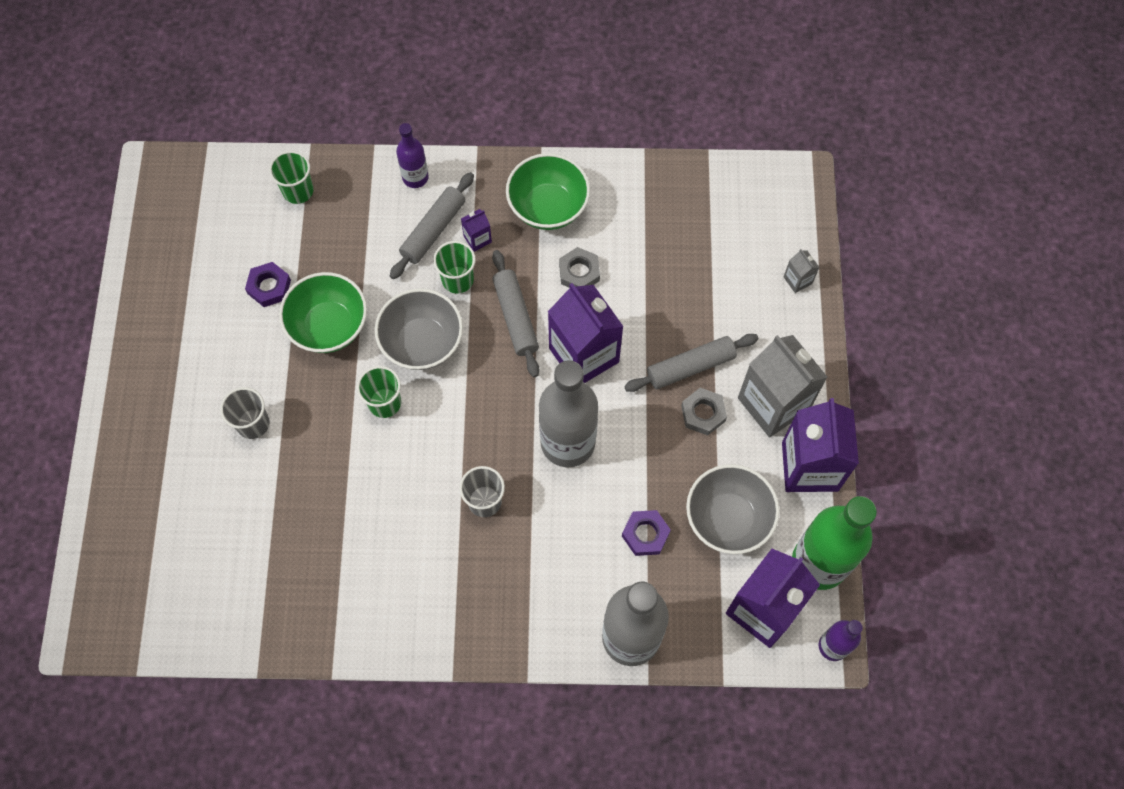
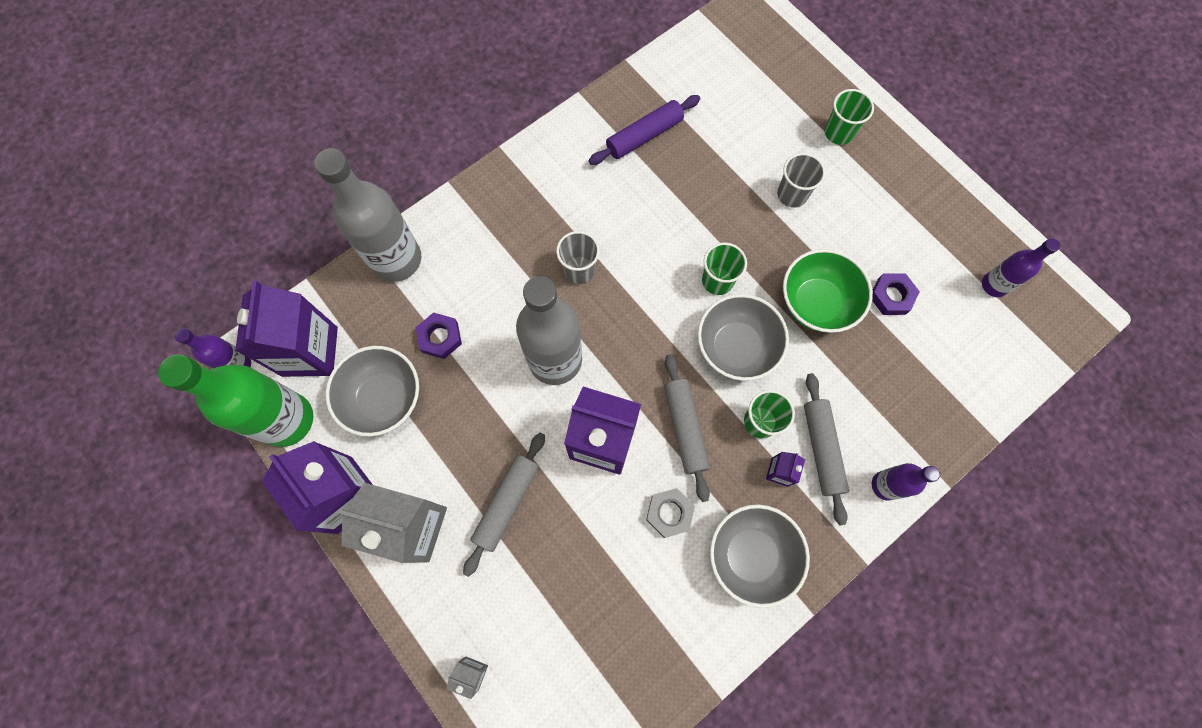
camera: 140 degrees right, 5 degrees up
(188, 235) = (994, 285): none -> purple bottle
(298, 191) = (960, 391): green cup -> green cup (838, 132)
(317, 580) = (644, 136): none -> purple rolling pin
(515, 317) = (685, 428): grey rolling pin -> grey rolling pin turned 45 degrees clockwise
(548, 207) = (751, 555): green bowl -> grey bowl
(703, 413) = (466, 470): grey nut -> none

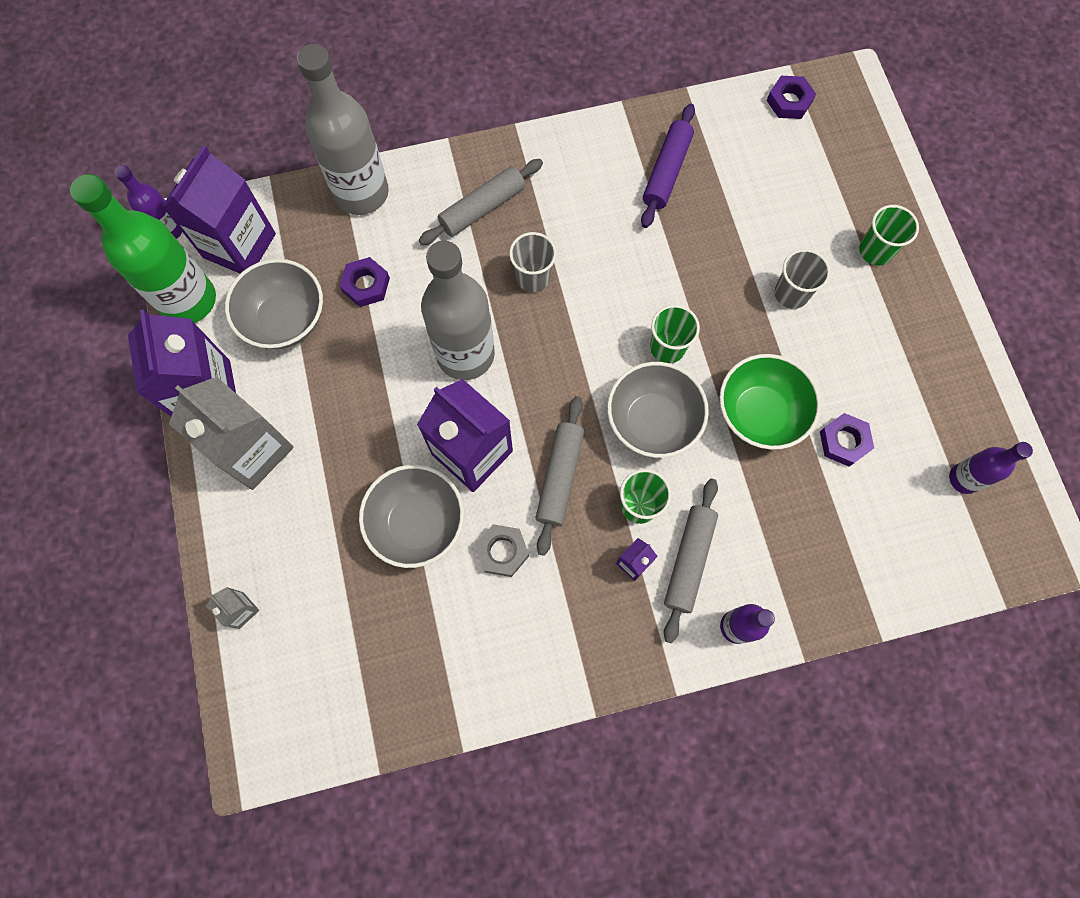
camera: 25 degrees right, 0 degrees up
(507, 503) = (351, 469): grey rolling pin -> grey rolling pin (482, 208)
(644, 136) = (666, 172): purple rolling pin -> purple rolling pin turned 60 degrees counterclockwise
(712, 39) = (789, 101): none -> purple nut
(751, 555) = (562, 629): grey bowl -> grey bowl (417, 523)

